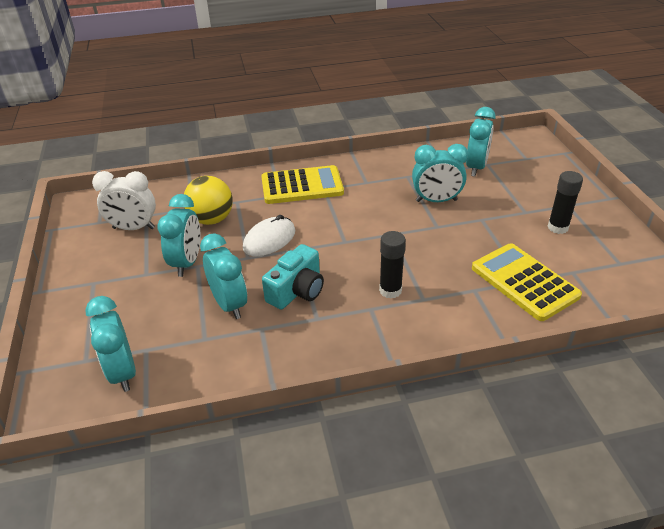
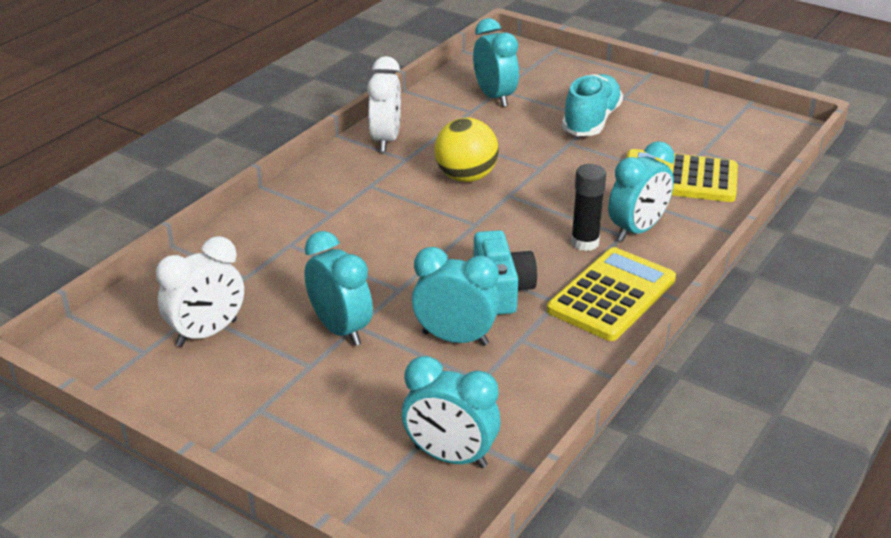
camera: 45 degrees left, 5 degrees down
(211, 219) = (292, 276): yellow ball -> yellow ball (466, 177)
(269, 240) = (395, 261): white mouse -> none
(302, 186) = (341, 194): yellow calculator -> yellow calculator (611, 295)
(371, 166) = (385, 140): none -> white clock
(436, 201) = (504, 145): turquoise clock -> turquoise clock (637, 230)
(518, 211) = (591, 121): none -> turquoise shoe
(557, 227) = (642, 120): black glue stick -> none

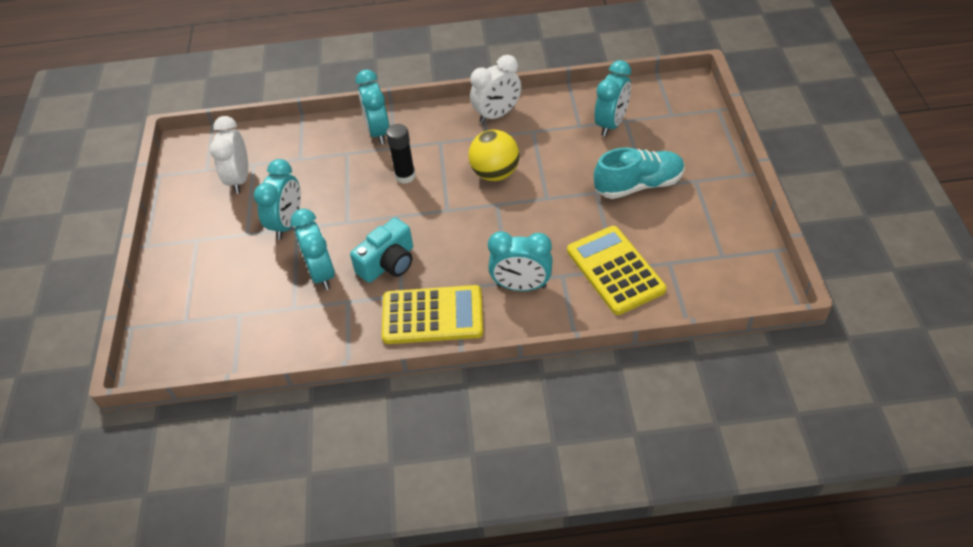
camera: 55 degrees right, 15 degrees up
(207, 333) = (239, 179): white clock -> white clock turned 75 degrees clockwise
(450, 457) = (217, 335): turquoise clock -> turquoise clock (378, 132)
(584, 243) = (479, 270): black glue stick -> black glue stick (405, 176)

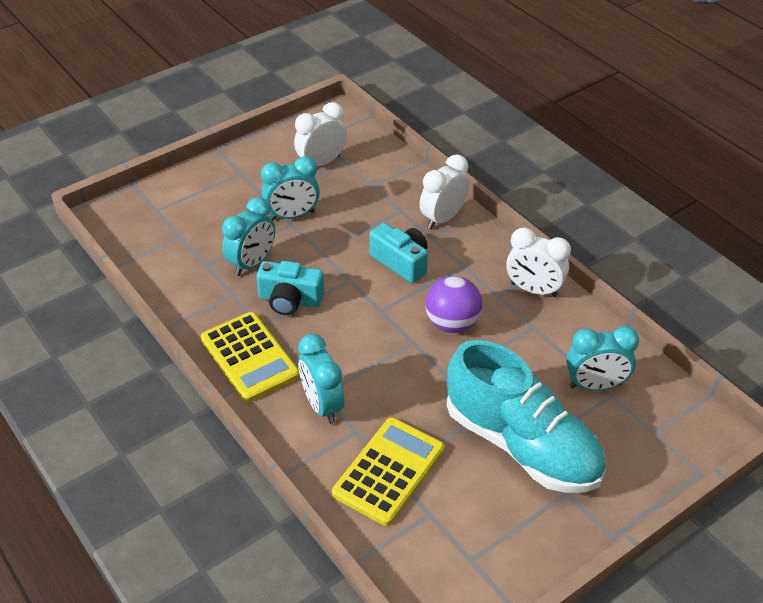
camera: 55 degrees right, 5 degrees down
(378, 132) = (443, 218): turquoise clock -> white clock
(405, 176) = (401, 262): black glue stick -> turquoise camera
(495, 173) = (452, 323): yellow ball -> purple ball
(638, 185) = (521, 445): turquoise shoe -> turquoise shoe, size x1.60

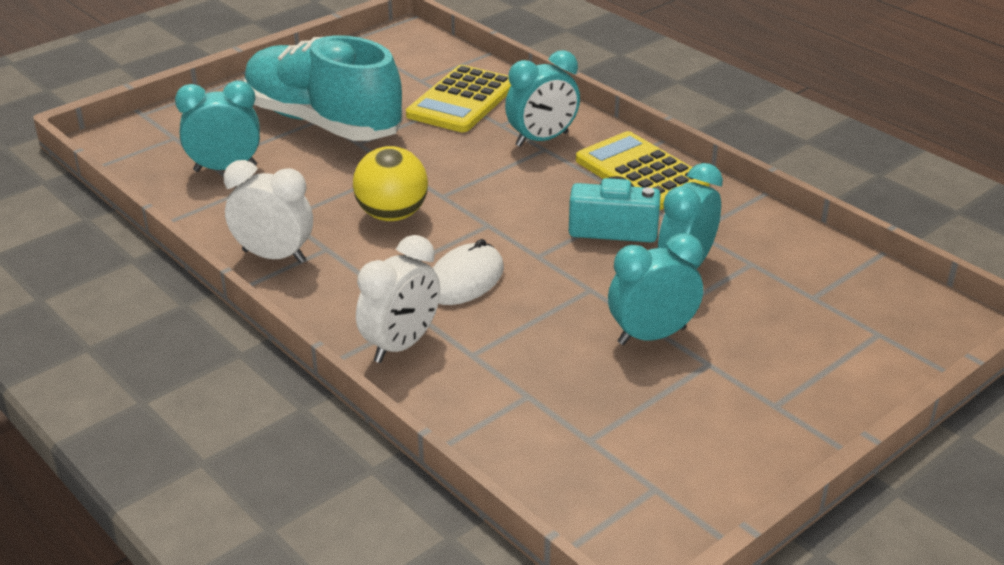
camera: 175 degrees right, 10 degrees down
(321, 163) = (633, 433): white clock -> none
(322, 405) = (542, 140): turquoise clock -> turquoise clock turned 90 degrees clockwise
(401, 262) = (465, 280): turquoise camera -> white mouse
(452, 323) = (392, 215): purple ball -> yellow ball

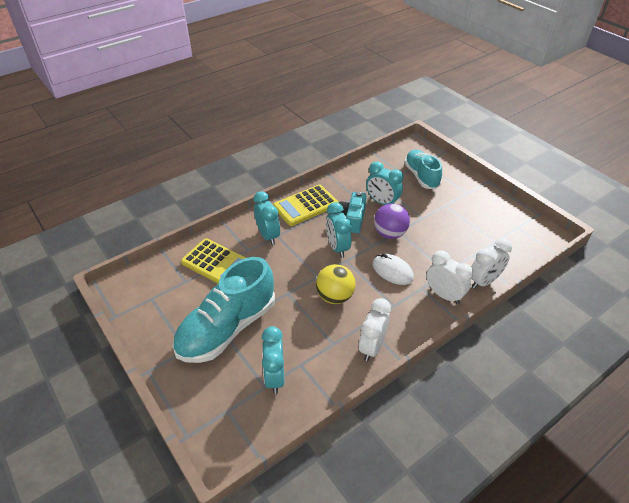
camera: 85 degrees left, 10 degrees up
(445, 406) = (483, 281): none -> white clock
(579, 277) = (390, 233): none -> purple ball
(651, 336) = (430, 217): turquoise clock -> turquoise clock (337, 247)
(813, 328) = (421, 176): none -> turquoise shoe

